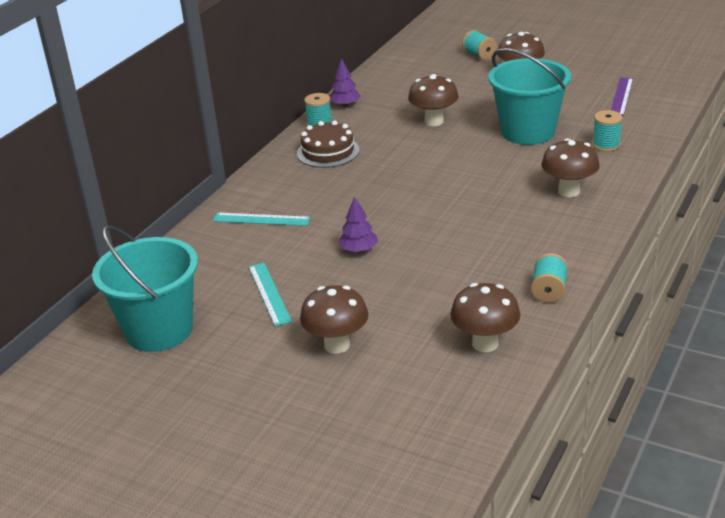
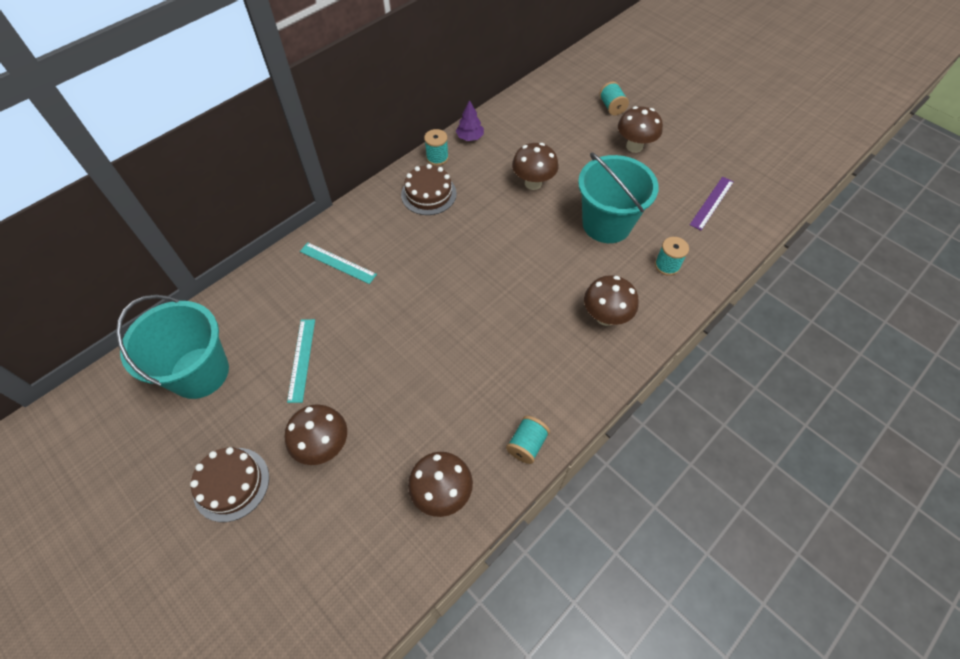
camera: 15 degrees right, 25 degrees up
(252, 396) = (231, 484): none -> brown cake
(358, 250) = (396, 330): purple tree -> none

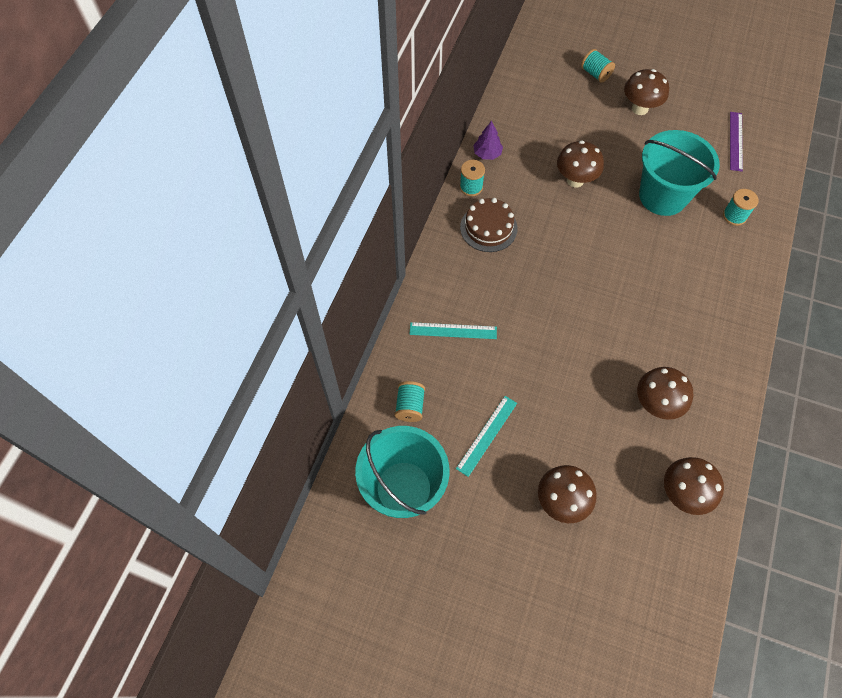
camera: 25 degrees left, 5 degrees up
(231, 484) = (507, 570): brown cake -> none
(301, 359) = (487, 435): turquoise ruler -> turquoise ruler turned 60 degrees clockwise
(527, 444) = (721, 423): turquoise spool -> turquoise spool (410, 406)
(605, 317) = (714, 284): brown mushroom -> brown mushroom (656, 404)

